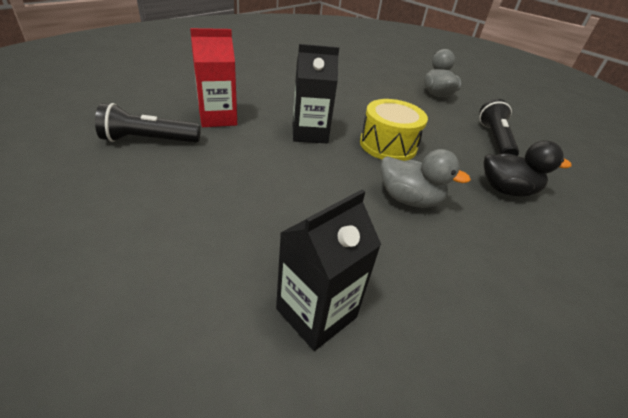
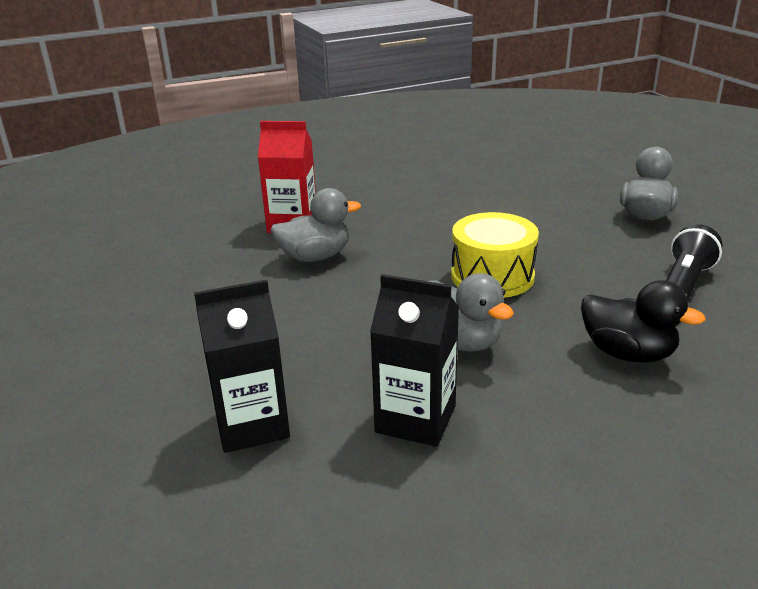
camera: 30 degrees right, 10 degrees down
(149, 140) = (202, 241): black flashlight -> none
(255, 144) = (315, 257): none -> grey duck
(309, 133) = (393, 251): black carton -> black carton (415, 419)

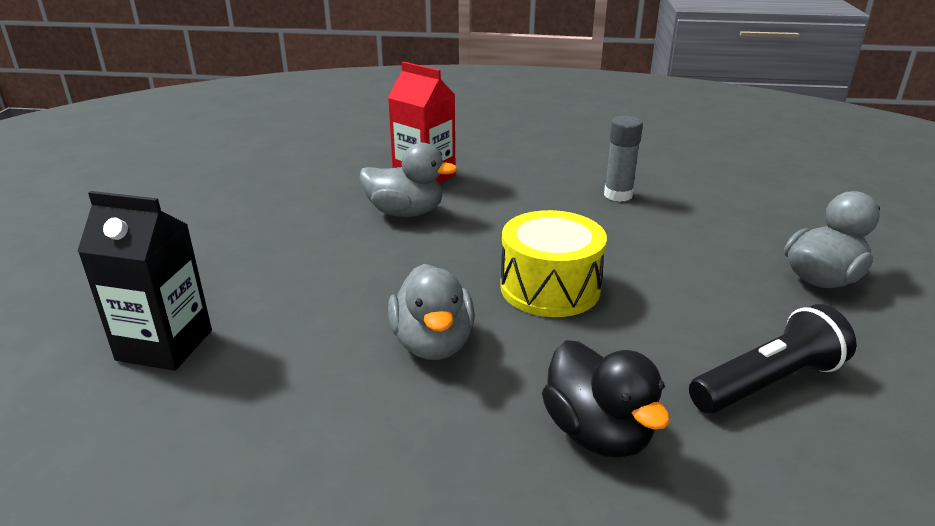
camera: 30 degrees right, 0 degrees up
(415, 419) = (294, 403): black carton -> none
(460, 196) = (618, 195): none -> grey glue stick

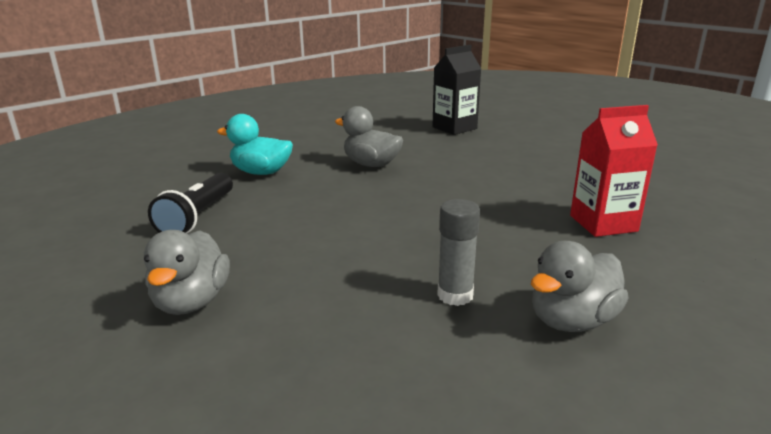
camera: 130 degrees right, 5 degrees down
(405, 212) = (533, 197): grey duck -> grey duck (572, 320)
(550, 288) = (366, 204): yellow drum -> none
(597, 433) = (261, 172): black duck -> turquoise duck

